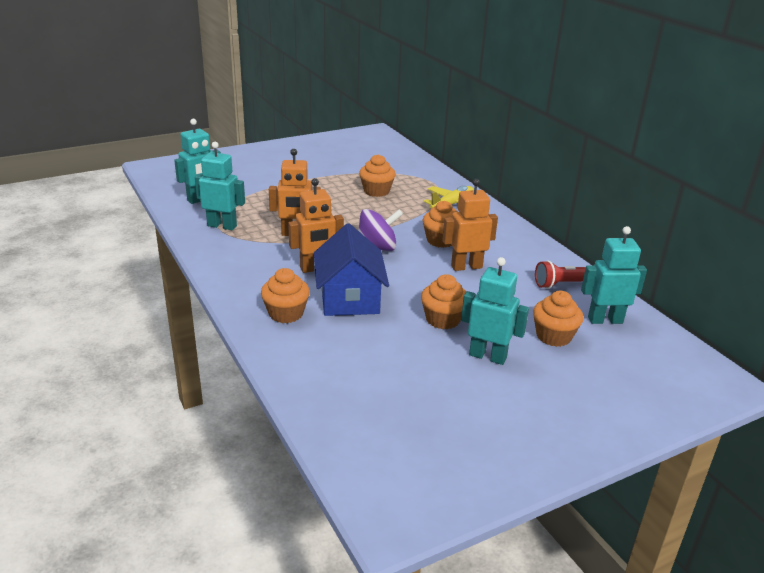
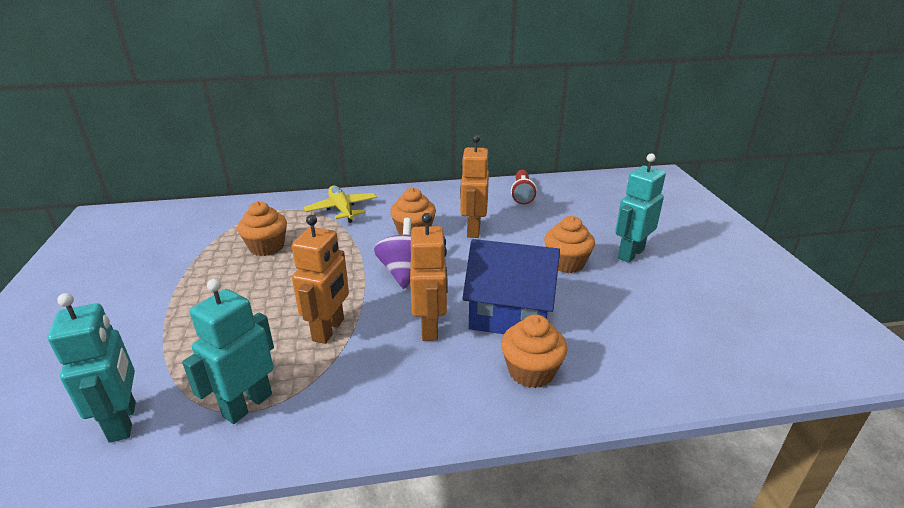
camera: 70 degrees left, 0 degrees up
(553, 336) = (601, 217): orange cupcake -> none
(605, 320) = (580, 192): turquoise robot -> none

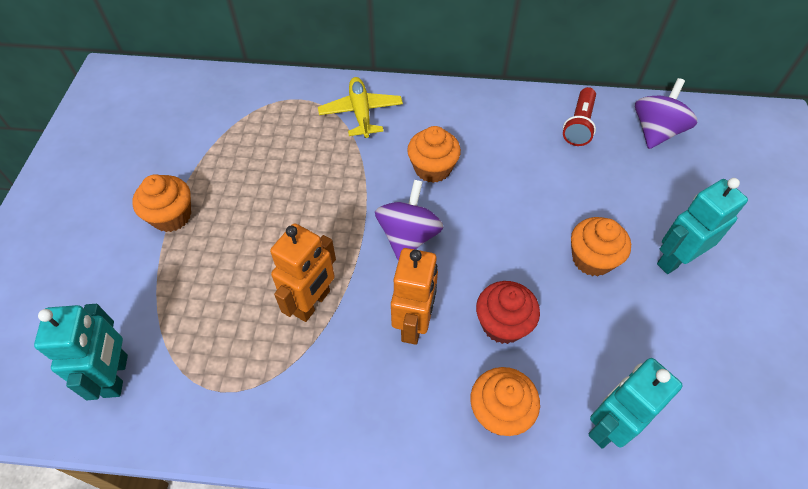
camera: 15 degrees right, 25 degrees up
(247, 405) = (222, 384): turquoise robot -> turquoise robot (609, 426)
(267, 247) = (271, 161): orange cupcake -> orange cupcake (171, 216)
(473, 230) = (501, 179): orange robot -> none
(510, 314) = (503, 324): blue house -> red cupcake
(581, 191) = (656, 132): none -> purple spinning top

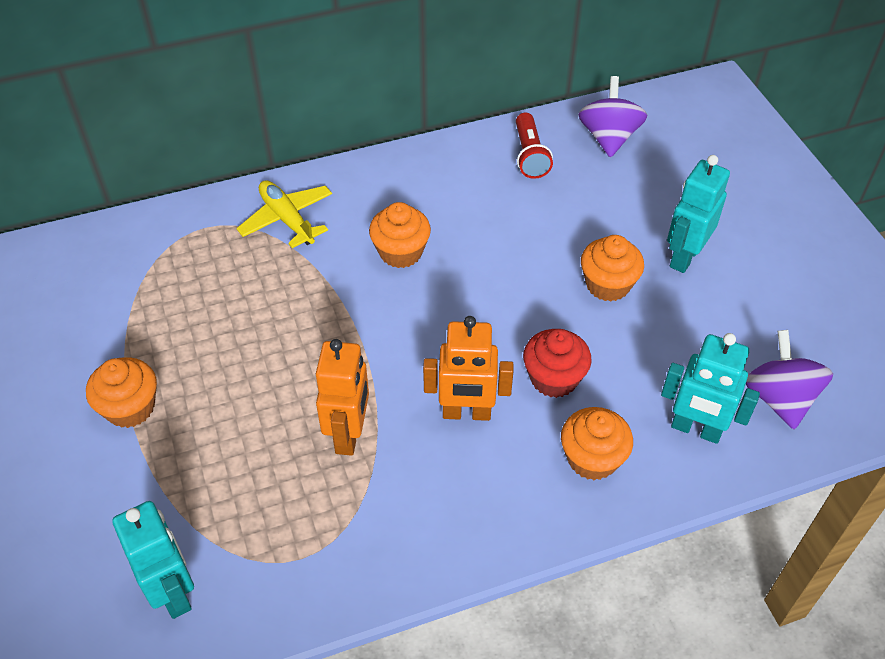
camera: 25 degrees left, 5 degrees down
(408, 236) = (413, 330): purple spinning top -> purple spinning top (779, 398)
(414, 324) = (466, 413): orange robot -> orange robot turned 105 degrees clockwise
(609, 426) = (696, 429): turquoise robot -> turquoise robot turned 90 degrees counterclockwise

